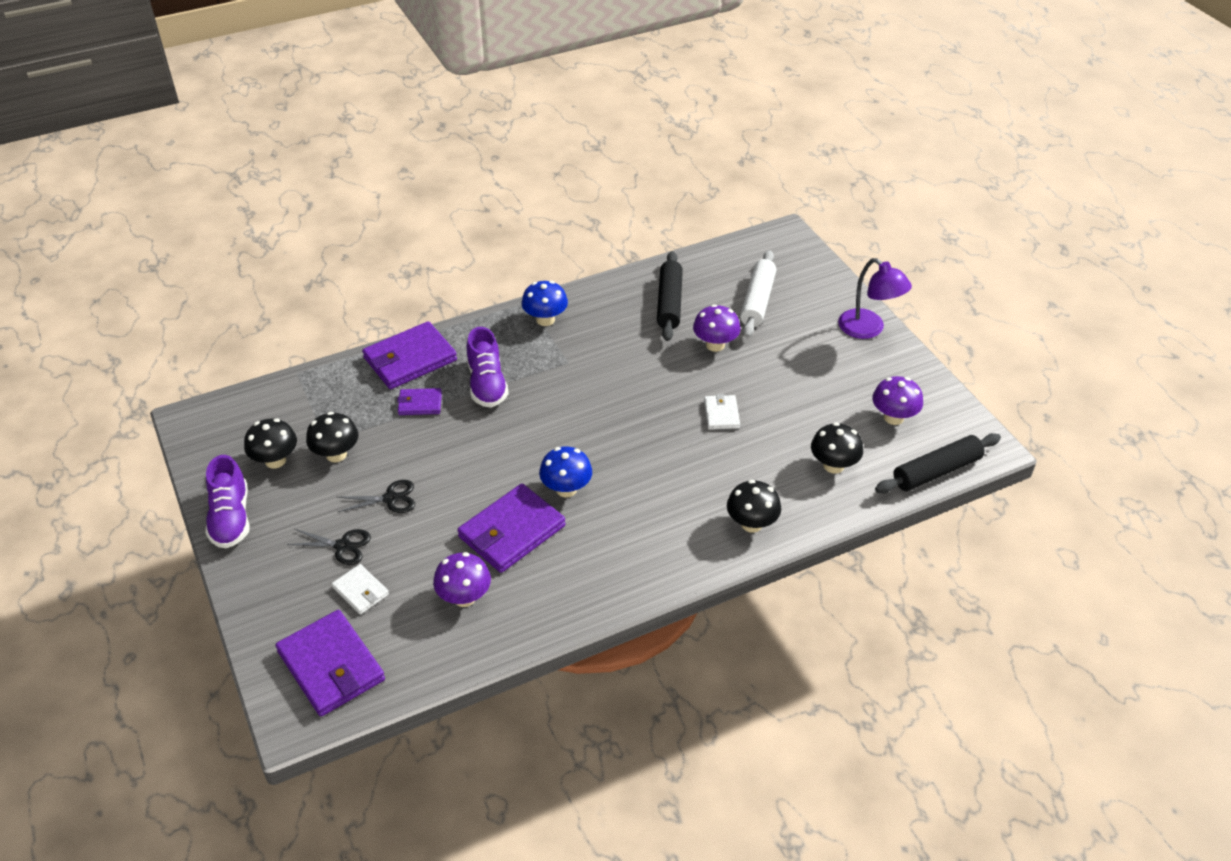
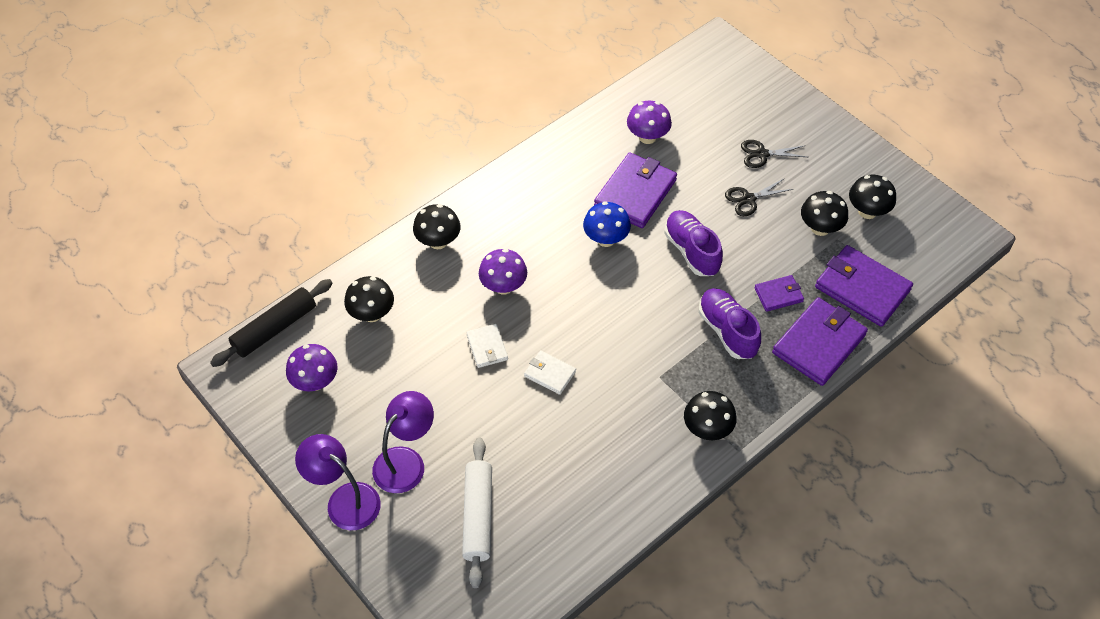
camera: 165 degrees right, 10 degrees up
(231, 518) = (864, 157): purple shoe -> purple shoe (691, 251)
(331, 666) = (715, 75): purple wallet -> purple wallet (862, 288)
(360, 591) = (727, 125): white wallet -> white wallet (550, 374)
(545, 319) = (707, 429): blue mushroom -> black mushroom
(669, 303) = (579, 488): black rolling pin -> none
(715, 345) = (512, 436): purple mushroom -> purple mushroom (503, 286)
(813, 345) = (406, 461): none -> purple lamp

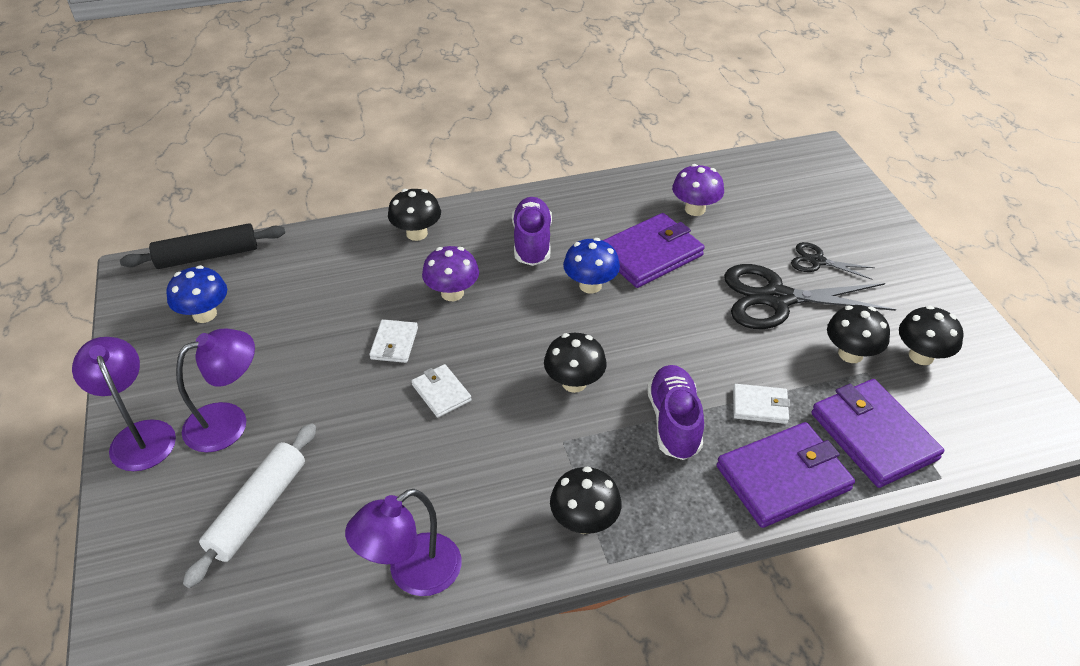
camera: 25 degrees right, 10 degrees down
(315, 382) = (204, 314): purple mushroom -> blue mushroom
(372, 314) = (305, 274): black mushroom -> black mushroom (574, 383)
(616, 513) = (412, 574): none -> purple lamp
(691, 251) = (679, 327): purple shoe -> purple shoe (532, 242)
(748, 199) = (777, 298): black scissors -> black scissors, size x1.97
(778, 295) = (760, 406): purple wallet -> white wallet

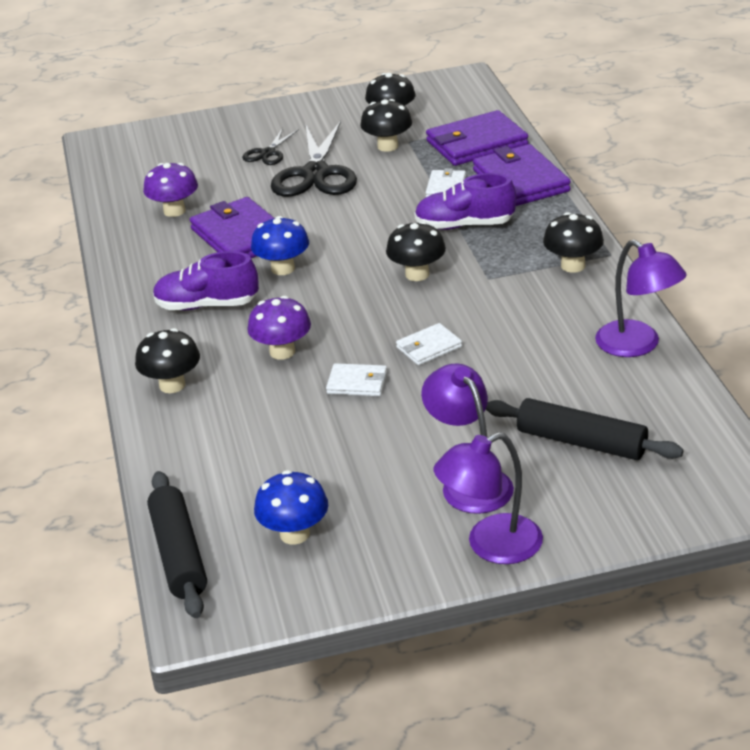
camera: 85 degrees left, 10 degrees down
(258, 509) = (581, 442): white rolling pin -> black rolling pin

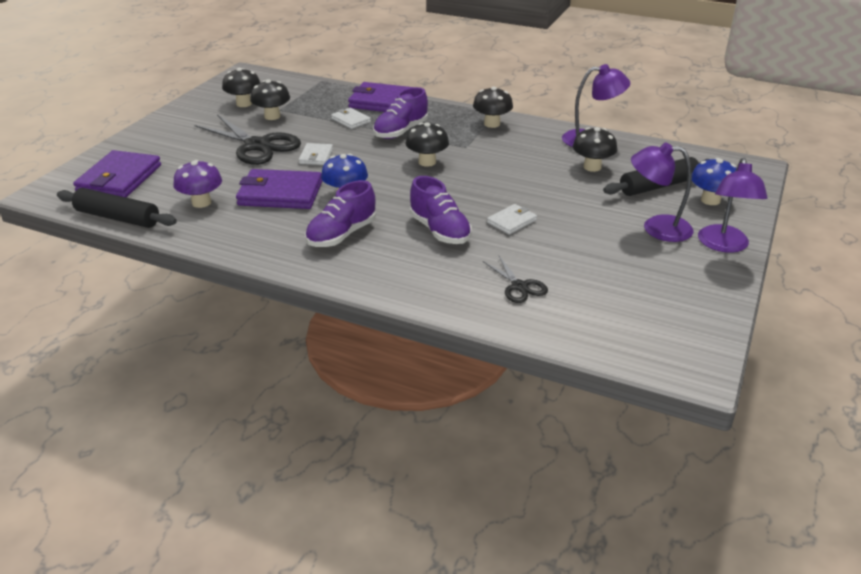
camera: 55 degrees left, 0 degrees up
(172, 385) = (416, 282): black mushroom -> black mushroom (592, 167)
(179, 554) = (617, 351): black rolling pin -> black rolling pin (118, 217)
(268, 153) = (199, 149): black scissors -> black scissors (519, 286)
(282, 352) = (440, 231): purple mushroom -> purple shoe
(294, 534) = (643, 301): blue mushroom -> blue mushroom (710, 200)
(428, 347) = (508, 188): white wallet -> white wallet (316, 156)
(476, 143) = (322, 96): purple wallet -> purple wallet (119, 179)

